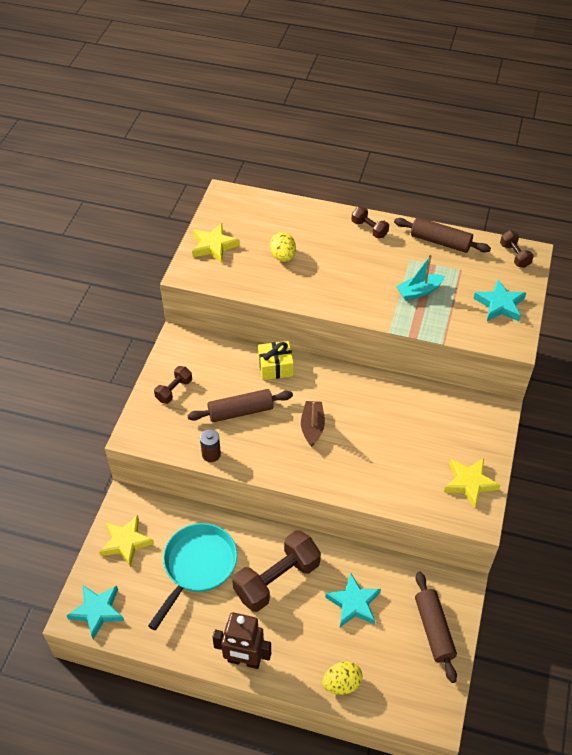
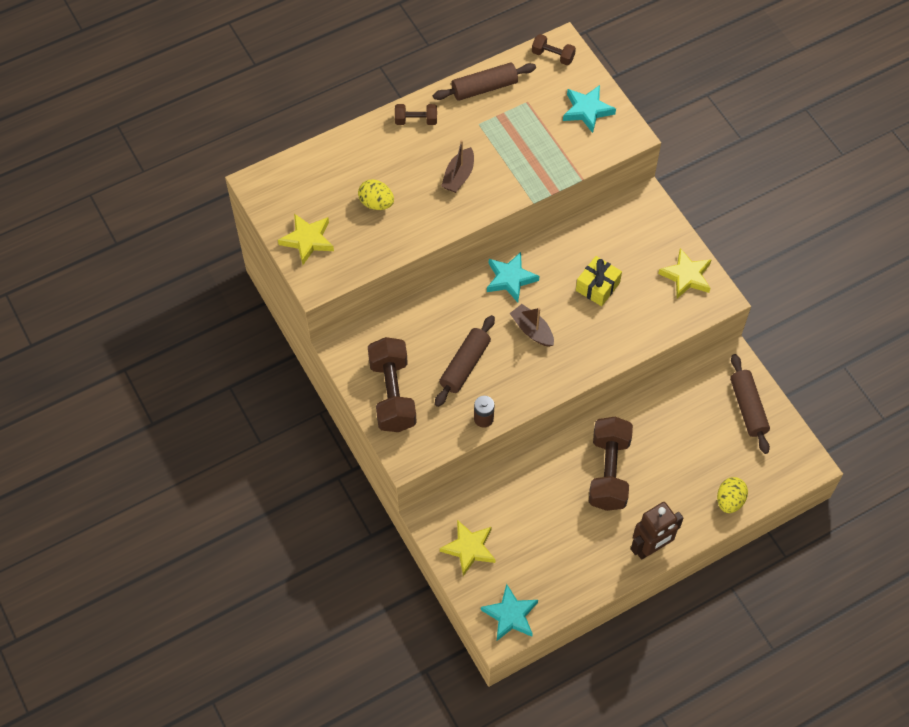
camera: 45 degrees left, 10 degrees up
(174, 390) = (392, 394): brown dumbbell -> brown dumbbell, size x2.00
(197, 566) = (542, 515): turquoise pan -> none
(275, 367) = (448, 305): yellow gift -> yellow gift (597, 286)
(354, 603) = (678, 439): turquoise star -> turquoise star (510, 279)
(357, 279) = (458, 176): none -> brown boat
(419, 291) = (517, 148): turquoise boat -> none
(433, 629) = (748, 408): brown rolling pin -> brown rolling pin turned 45 degrees clockwise

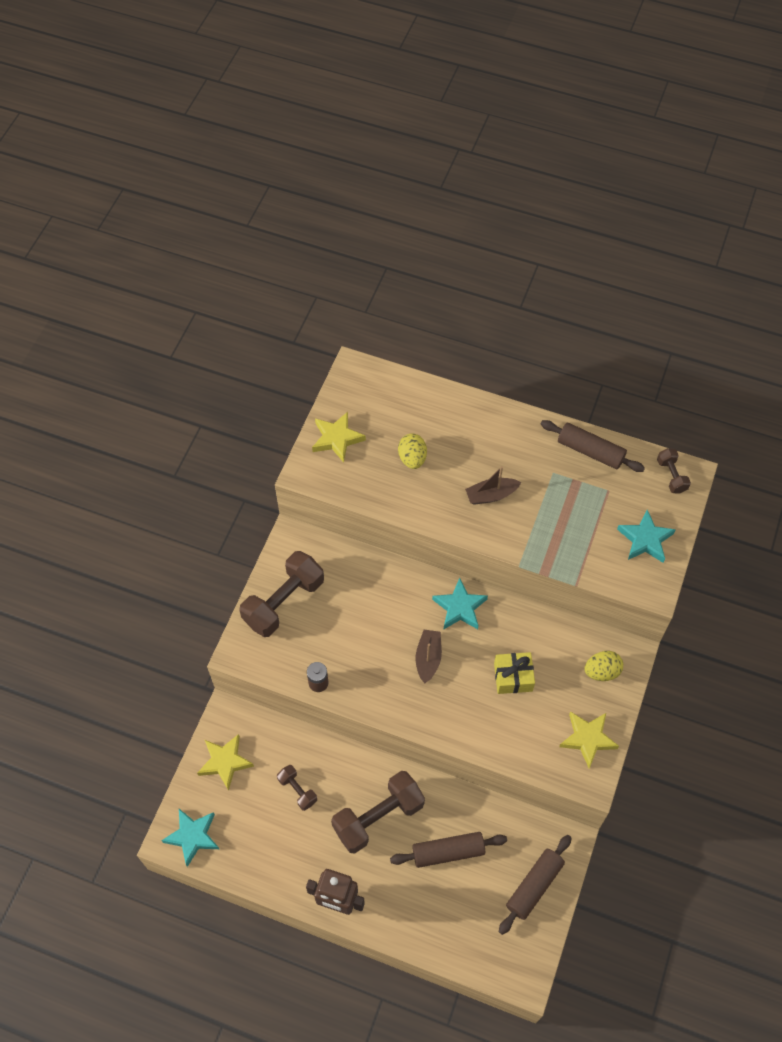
camera: 50 degrees right, 0 degrees up
(416, 120) = (512, 428): brown dumbbell -> brown dumbbell (297, 790)
(465, 365) = (353, 633): brown rolling pin -> brown rolling pin (448, 852)
(729, 501) = (434, 935): yellow egg -> yellow egg (601, 671)

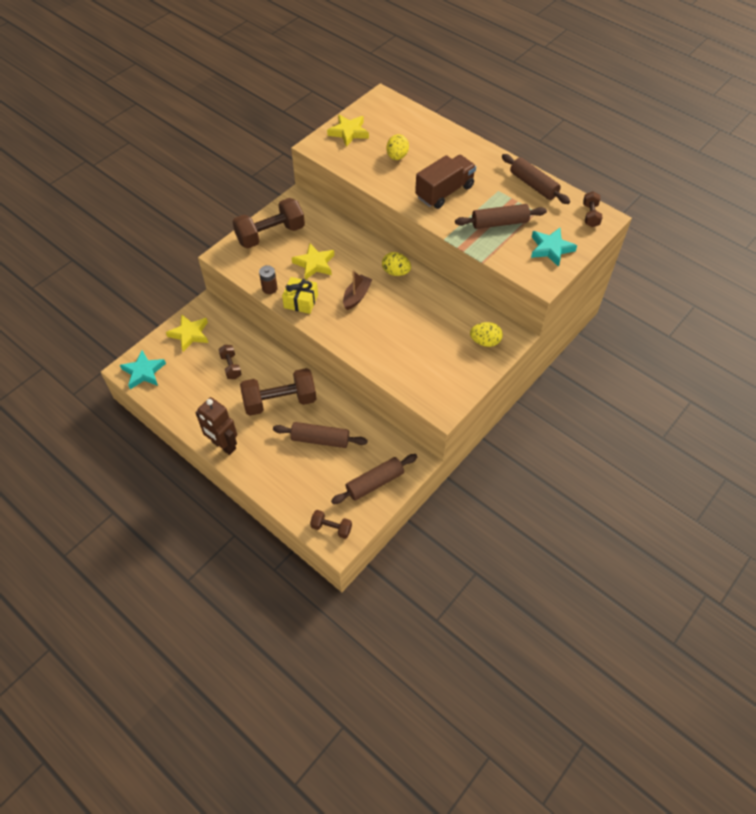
camera: 20 degrees right, 5 degrees down
(460, 607) = (396, 272): turquoise star -> yellow egg
(491, 495) = (444, 192): brown boat -> brown truck
(510, 963) = (331, 528): none -> brown dumbbell
(513, 677) = (414, 326): yellow gift -> yellow gift (301, 301)
(573, 521) = (499, 223): none -> brown rolling pin
(587, 738) = (453, 381): yellow star -> yellow star (314, 264)

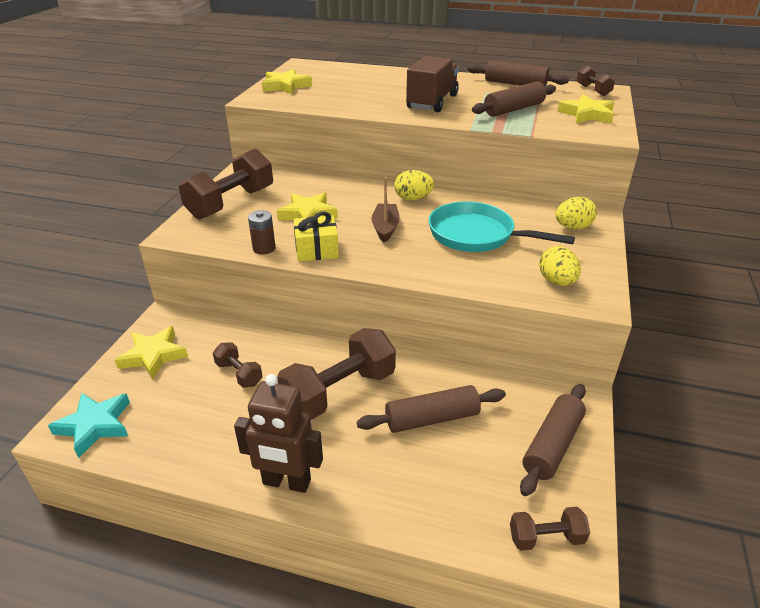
camera: 25 degrees left, 20 degrees down
(397, 156) = (355, 91): yellow egg -> yellow egg (556, 282)
(412, 325) = (476, 235): none -> turquoise pan
(551, 249) = (587, 114): turquoise star -> yellow star

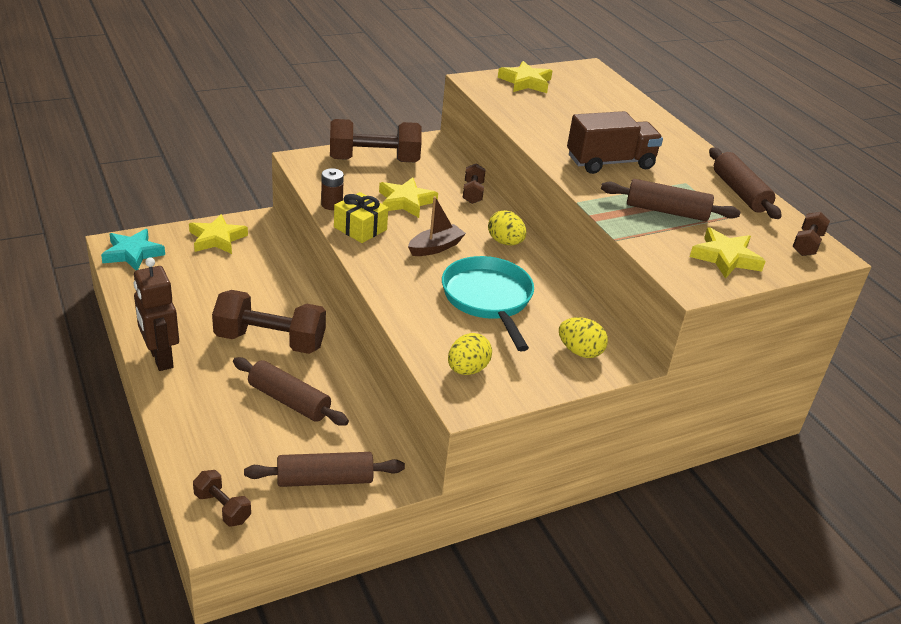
camera: 45 degrees right, 0 degrees up
(239, 374) = (239, 285): brown dumbbell -> brown dumbbell (473, 193)

